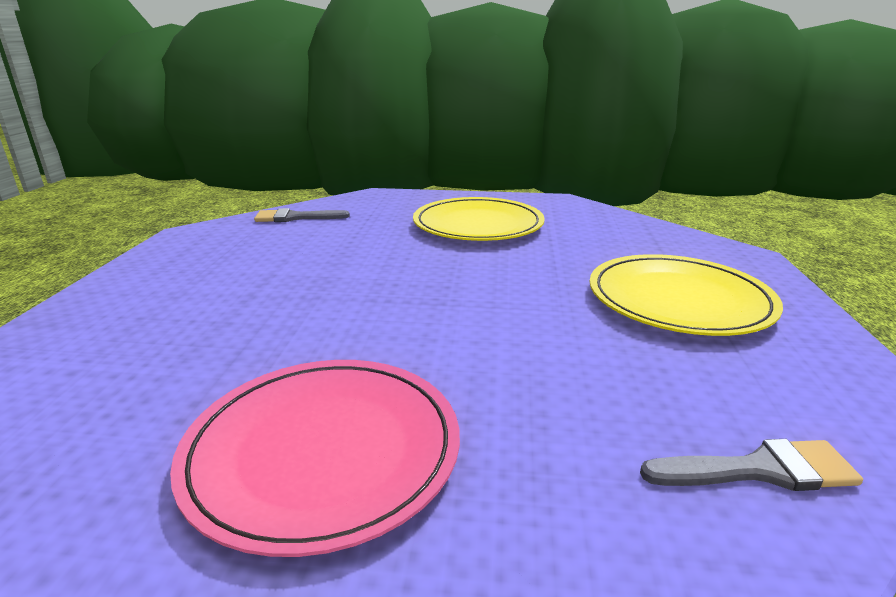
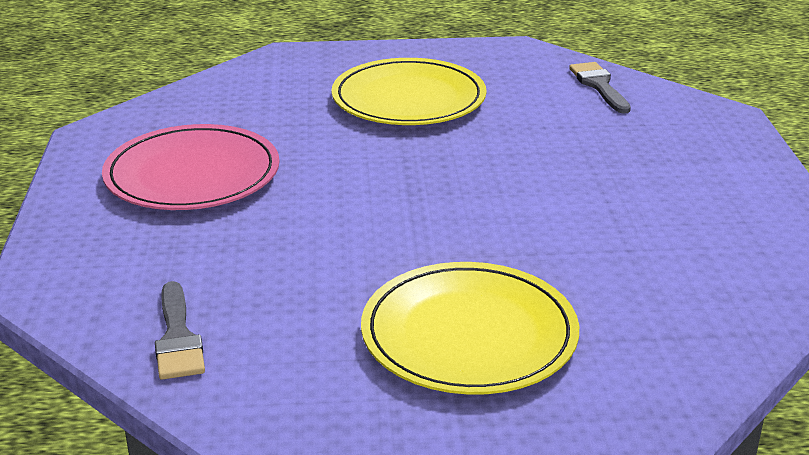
camera: 80 degrees right, 5 degrees up
(478, 225) = (651, 196): yellow plate -> yellow plate (408, 99)

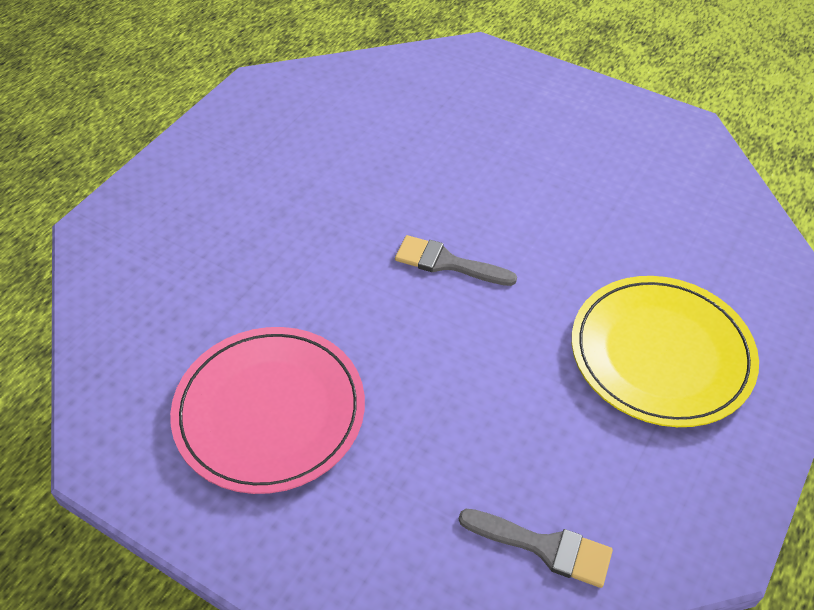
camera: 55 degrees left, 20 degrees up
(408, 99) = (276, 195): yellow plate -> none
(599, 86) = (369, 81): grey brush -> grey brush (447, 263)

